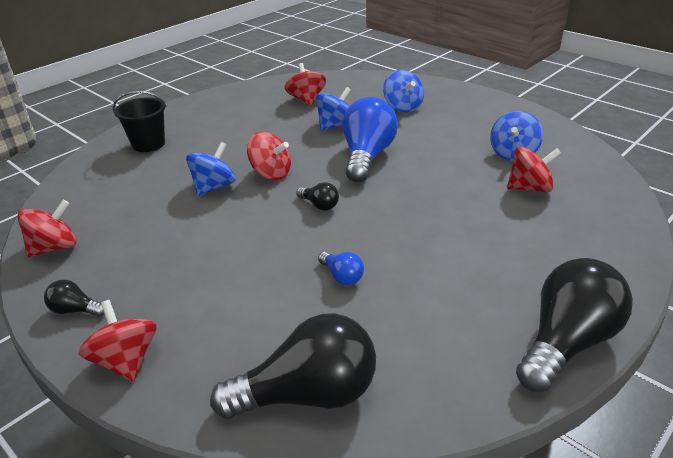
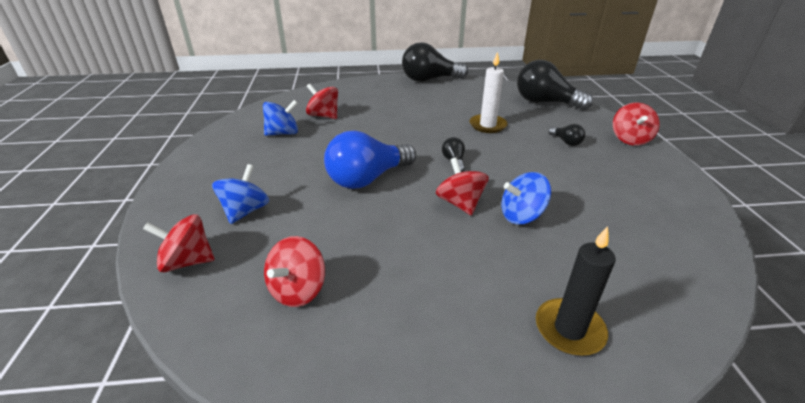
camera: 140 degrees left, 0 degrees up
(54, 248) = (693, 225): red spinning top -> red spinning top (187, 261)
(75, 310) = (664, 172): black light bulb -> black light bulb (566, 142)
(148, 144) = (569, 329): black bucket -> black candle
(335, 125) = (336, 225): blue spinning top -> none
(342, 276) = (487, 125): blue light bulb -> white candle

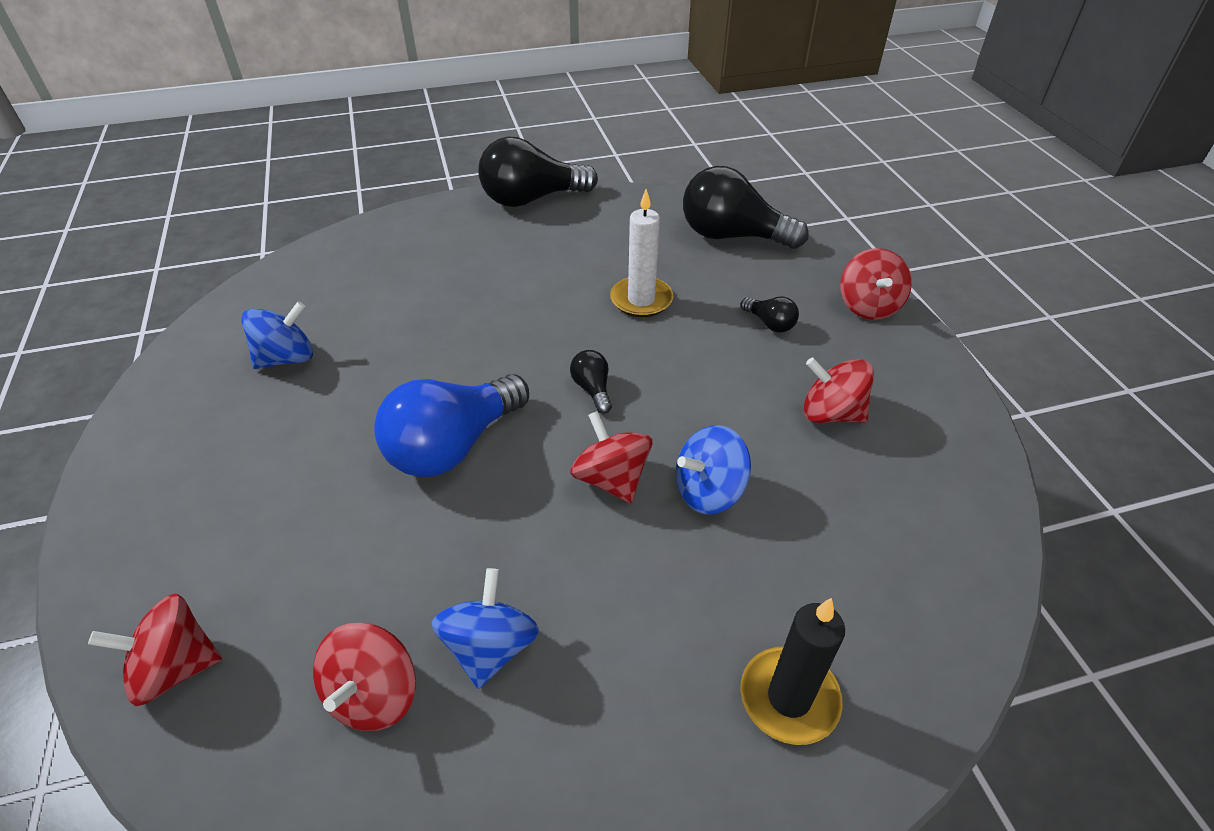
camera: 10 degrees left, 10 degrees up
(245, 211) = (254, 546): blue spinning top -> blue spinning top (490, 647)
(324, 116) = (354, 308): red spinning top -> red spinning top (831, 413)

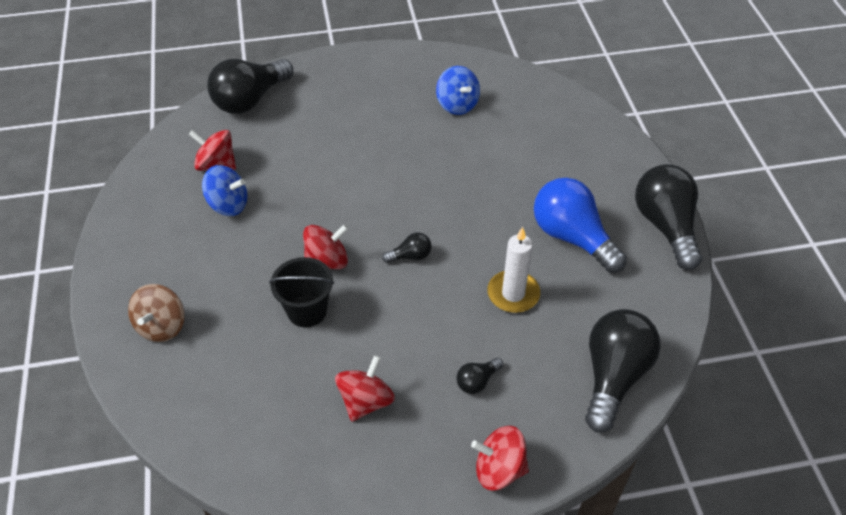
camera: 95 degrees right, 5 degrees up
(175, 667) = (250, 100): red spinning top -> black light bulb
(453, 446) = (368, 185): blue light bulb -> blue light bulb (572, 237)
(709, 491) = (307, 311): blue spinning top -> black bucket
(789, 698) = (162, 326): black candle -> brown spinning top

